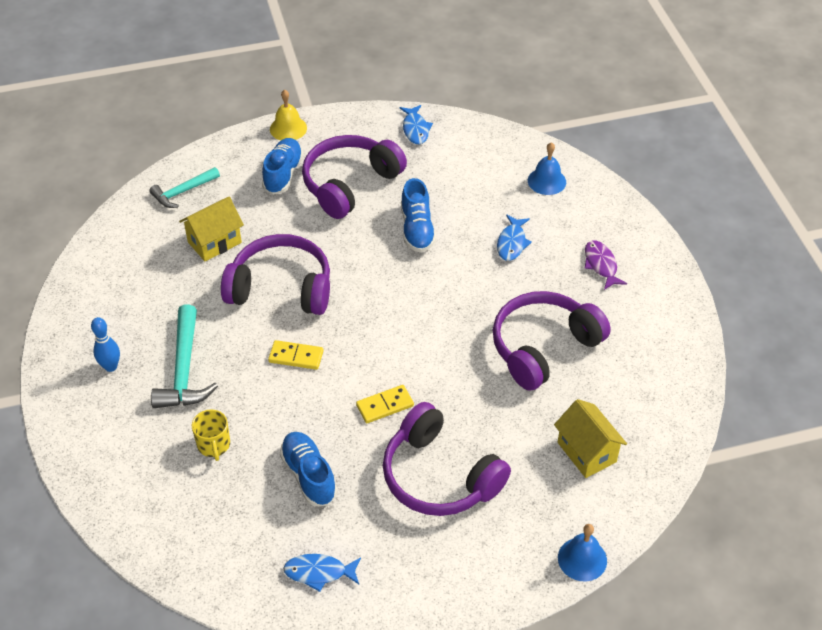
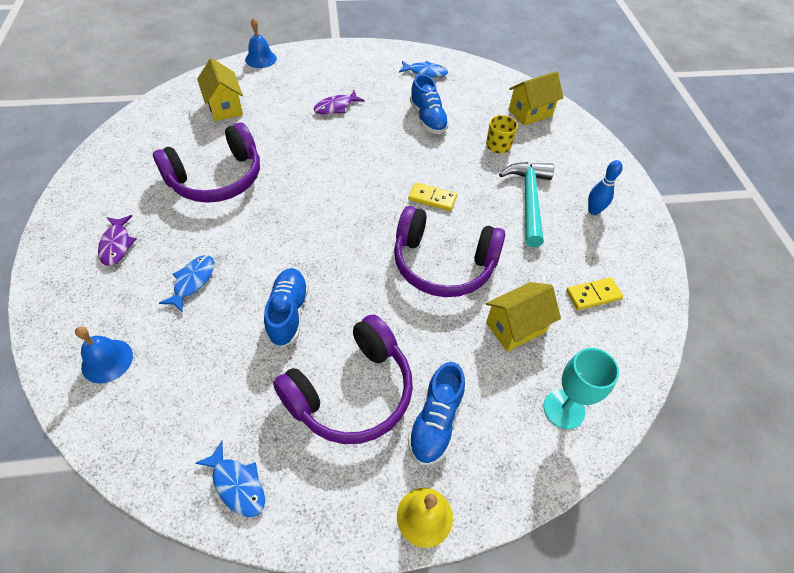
camera: 175 degrees left, 5 degrees up
(161, 510) = (530, 113): none -> yellow house
(183, 192) = (564, 409): turquoise hammer -> turquoise goblet
(385, 406) = (364, 153): yellow domino -> yellow domino (593, 295)
(415, 129) = (237, 484): blue fish -> blue fish turned 135 degrees clockwise
(439, 476) = (336, 107): purple headphones -> purple fish

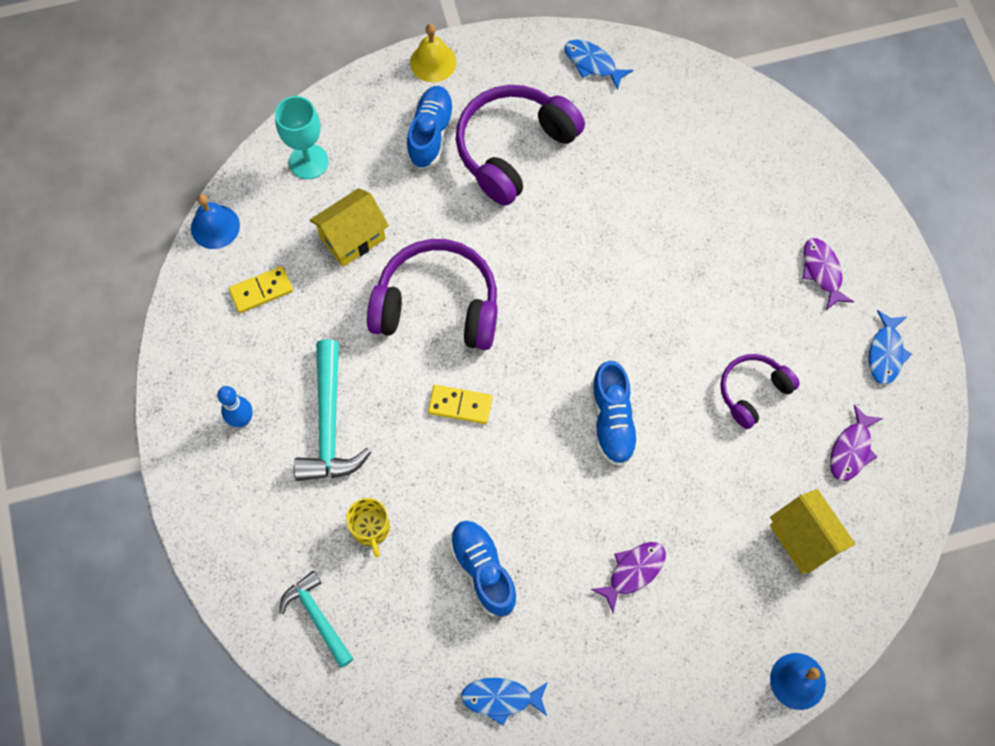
camera: 175 degrees right, 15 degrees up
(107, 360) = (756, 144): blue bell -> blue bell (215, 227)
(168, 141) = (851, 450): none -> purple fish
(193, 281) = (714, 239): blue fish -> blue fish (885, 353)
(217, 178) = (752, 392): purple headphones -> purple headphones, size x0.56
(288, 313) = (598, 218): blue shoe -> blue shoe (612, 420)
(530, 113) = (317, 617): yellow house -> turquoise hammer

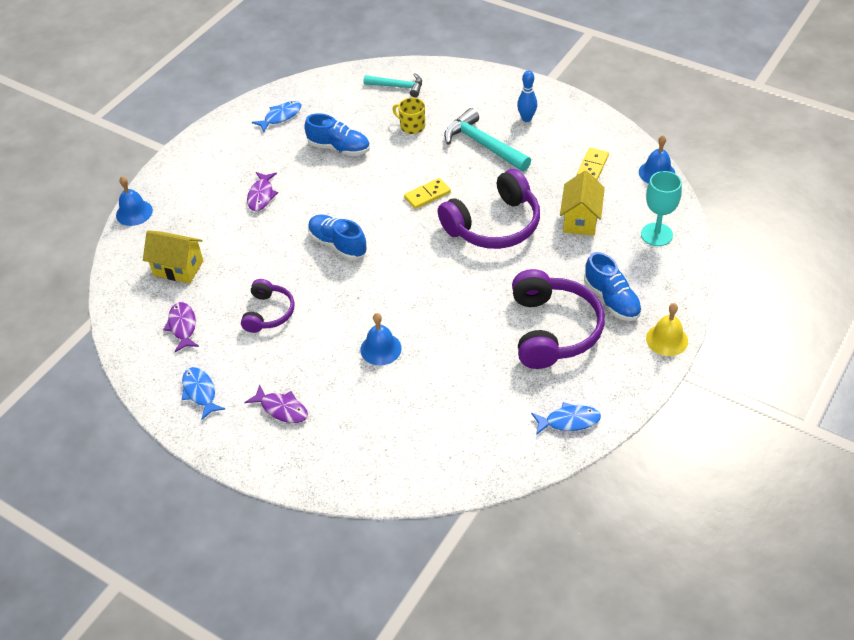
camera: 140 degrees right, 20 degrees down
(681, 259) = (380, 349): none -> blue bell

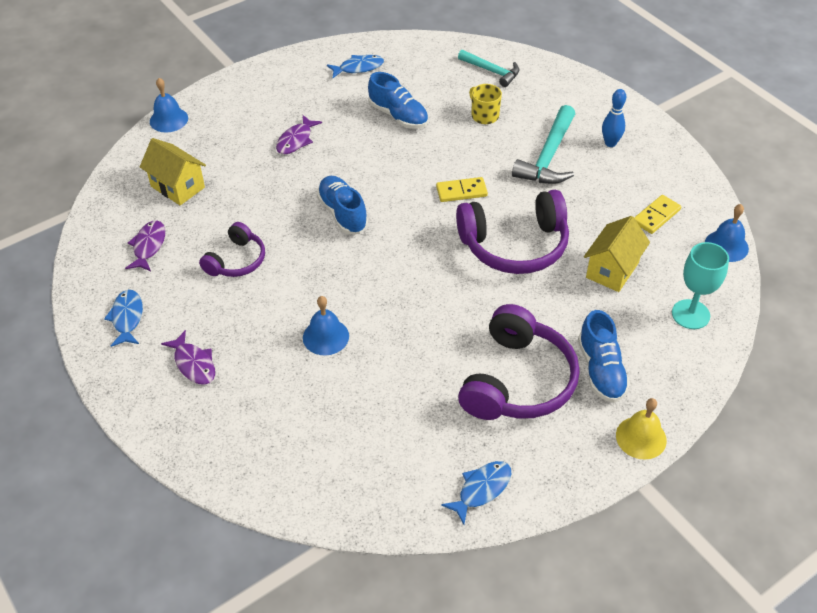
camera: 20 degrees right, 0 degrees up
(483, 145) = (548, 157): turquoise hammer -> turquoise hammer turned 135 degrees counterclockwise
(569, 421) = (481, 489): blue fish -> blue fish turned 60 degrees counterclockwise

